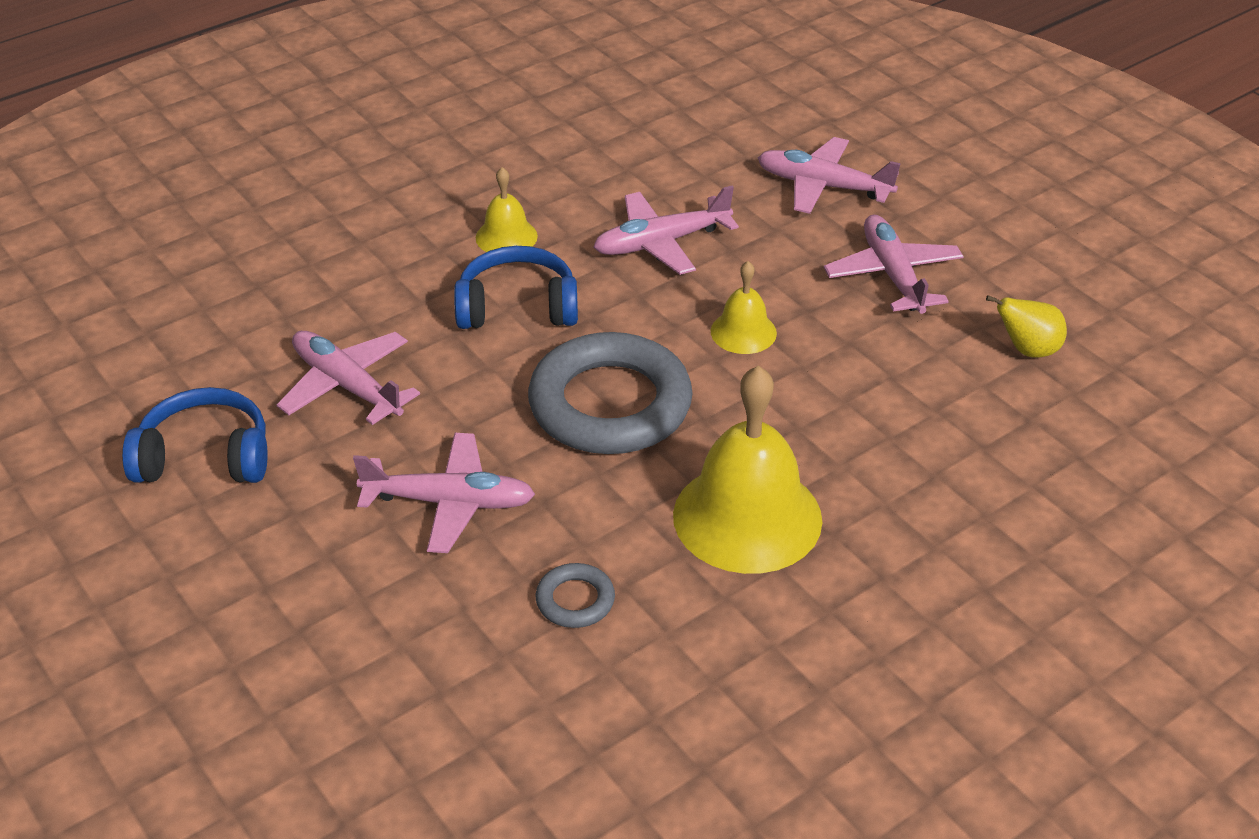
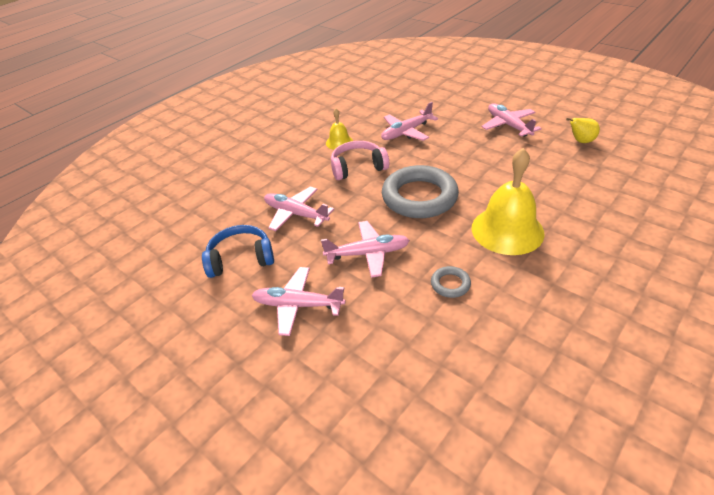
camera: 10 degrees left, 0 degrees up
(517, 307) = (358, 167): blue headphones -> pink headphones
(743, 332) = (460, 158): yellow bell -> none
(823, 186) = (460, 100): pink plane -> pink plane (298, 305)

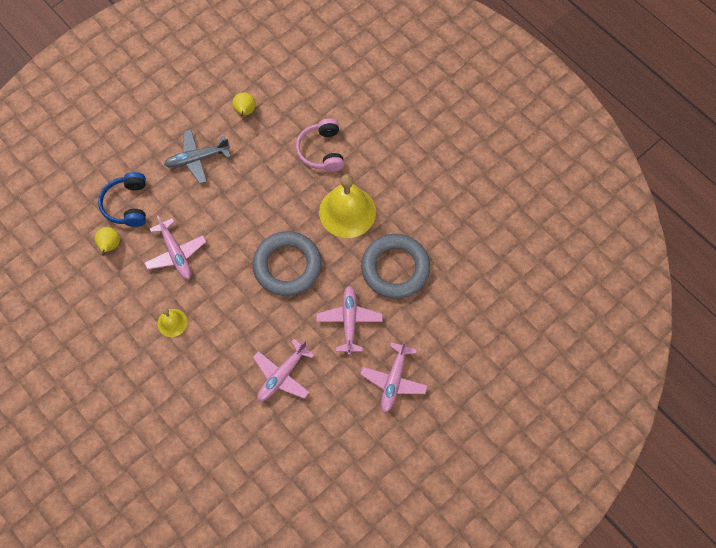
camera: 85 degrees left, 25 degrees up
(241, 259) = (331, 425): blue headphones -> blue headphones (127, 204)
(358, 167) = (225, 311): pink headphones -> pink headphones (321, 151)
(401, 102) = (110, 245): none -> yellow pear
(450, 284) = (395, 268): grey ring -> grey ring, size x2.32
(508, 125) = (197, 159): pink plane -> grey plane

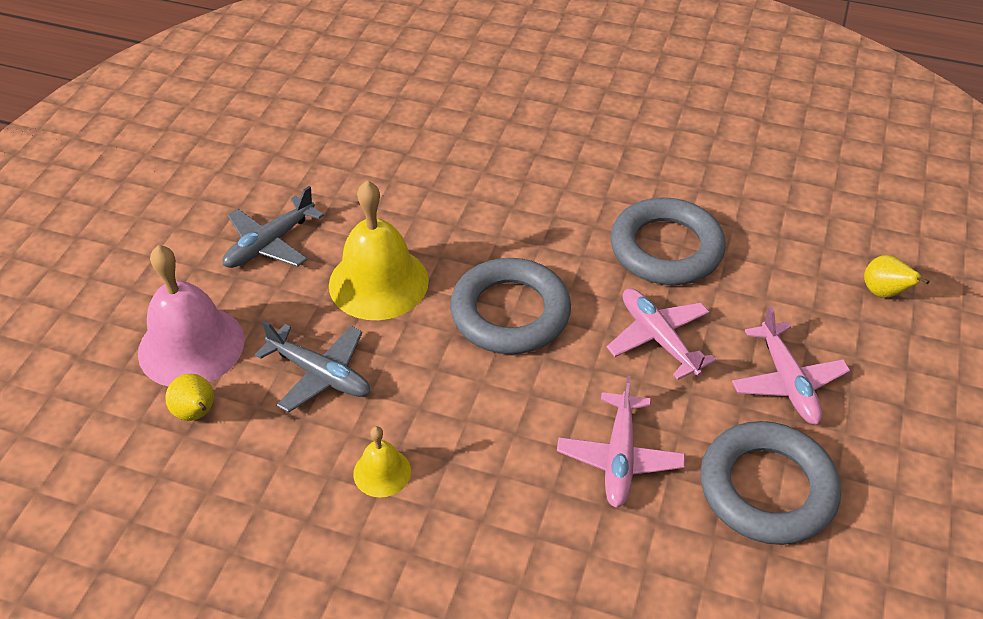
camera: 30 degrees left, 20 degrees down
(127, 204) = (191, 346): blue headphones -> pink bell
(176, 253) = (320, 374): pink plane -> grey plane
(245, 111) = (304, 164): yellow pear -> yellow pear (883, 293)
(321, 151) = (451, 164): pink headphones -> none
(338, 429) = (767, 488): none -> grey ring
(347, 211) = (543, 214): yellow bell -> yellow bell (378, 282)

